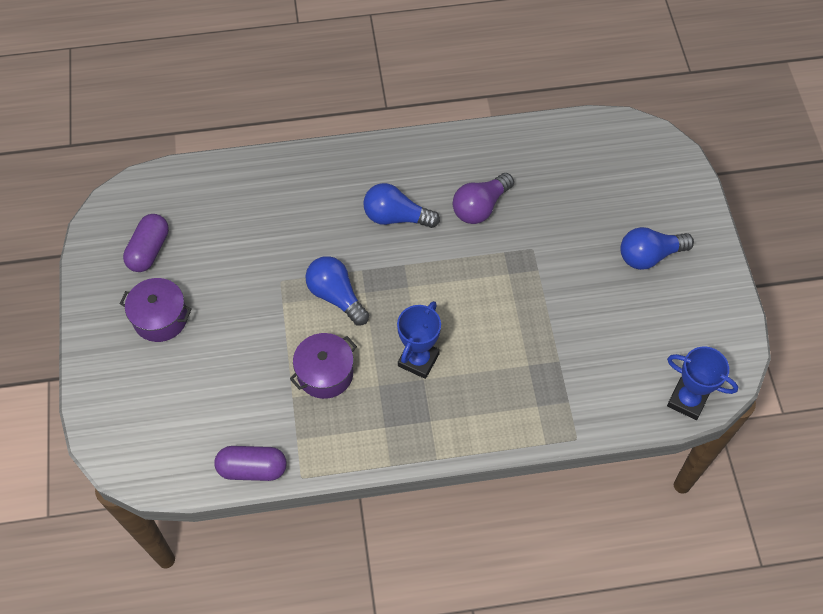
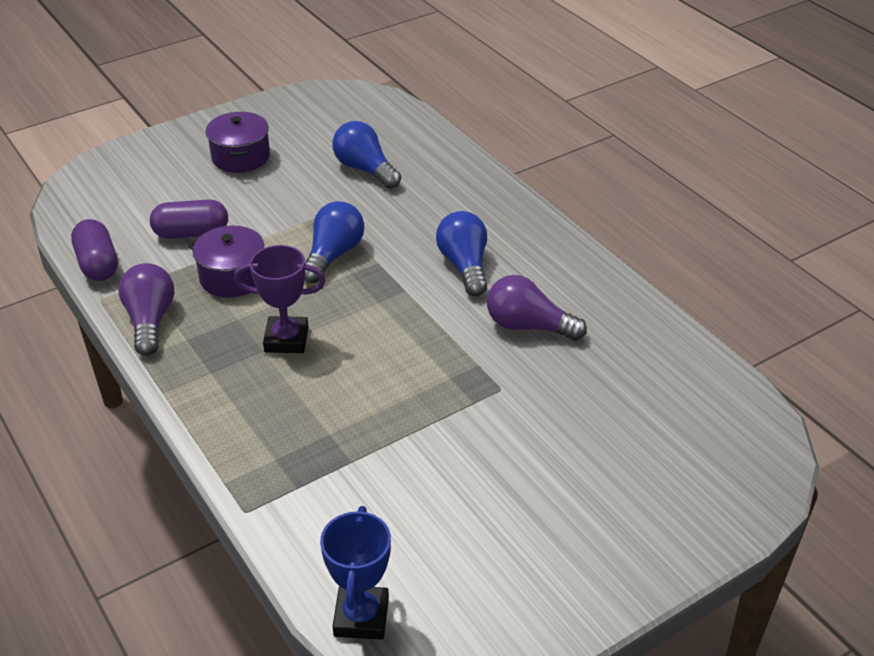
camera: 65 degrees right, 20 degrees down
(149, 250) = (312, 127): purple capsule -> purple capsule (191, 233)
(348, 447) = (150, 321): none -> purple light bulb
(418, 360) = (286, 339): blue trophy -> purple trophy
(649, 255) = (572, 507): blue light bulb -> blue light bulb (365, 169)

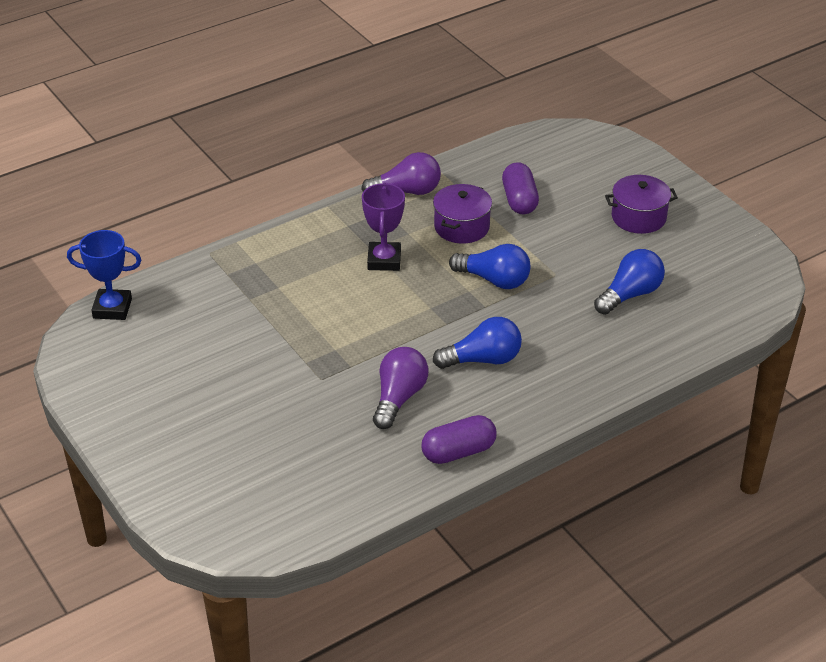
camera: 90 degrees right, 0 degrees up
(98, 264) = (475, 158): purple capsule -> purple capsule (458, 452)

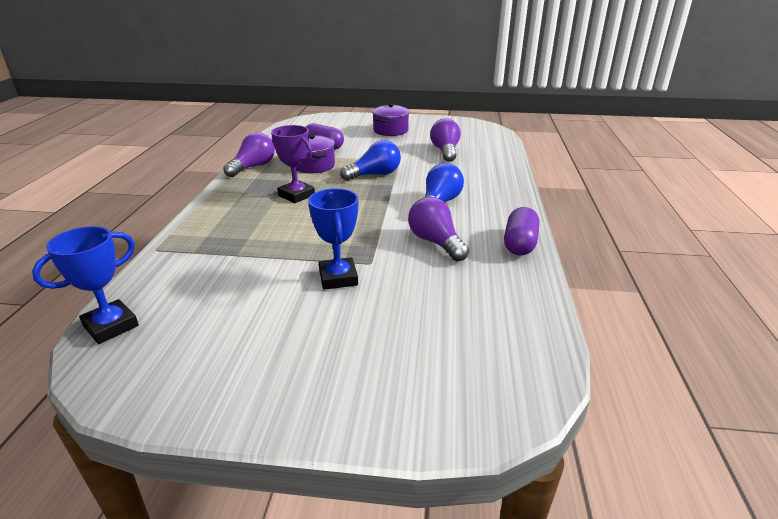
camera: 50 degrees left, 10 degrees down
(279, 374) = (338, 278): none -> blue trophy
(630, 295) = (445, 151): blue light bulb -> purple light bulb

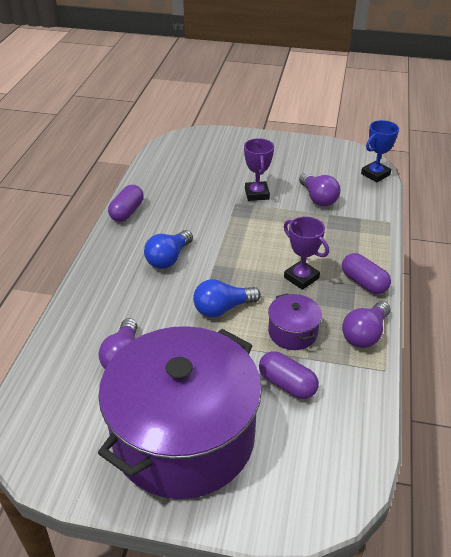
camera: 175 degrees left, 10 degrees up
(233, 194) = (363, 283): none -> purple capsule
(338, 278) = (256, 194): blue trophy -> purple trophy
(390, 131) = (184, 436): purple pot -> purple pot, size x2.46
(436, 242) = (186, 216): purple light bulb -> purple light bulb (318, 198)

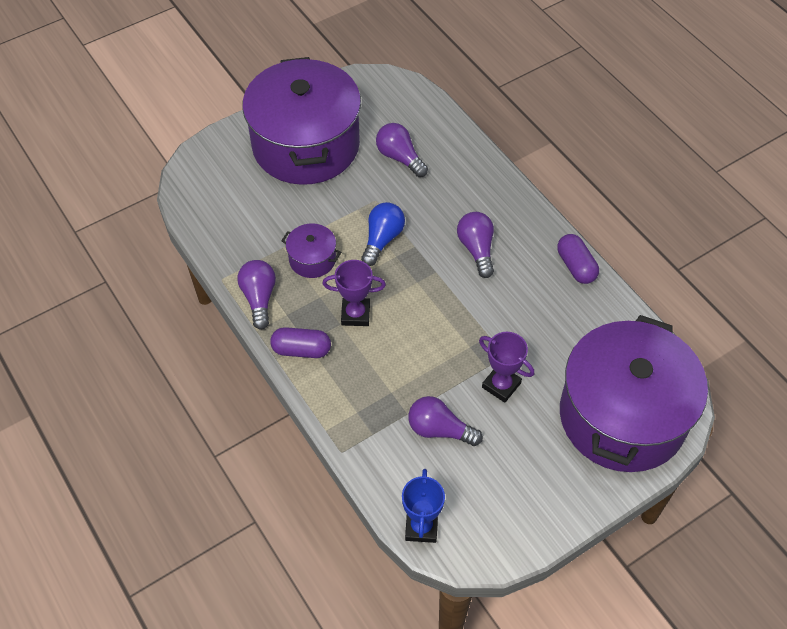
camera: 135 degrees right, 15 degrees up
(168, 258) = (477, 249): blue light bulb -> purple light bulb
(213, 151) = (622, 416): none -> purple pot
(287, 384) = (278, 219): purple capsule -> none

